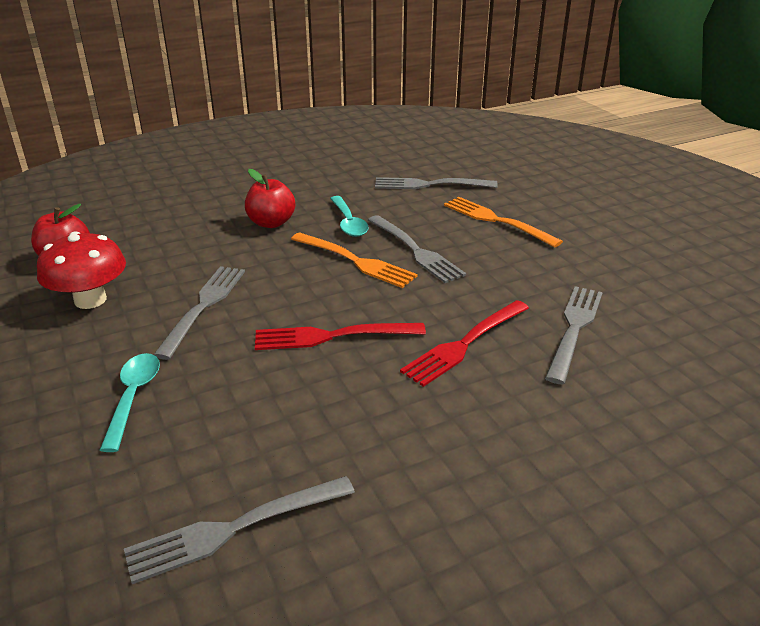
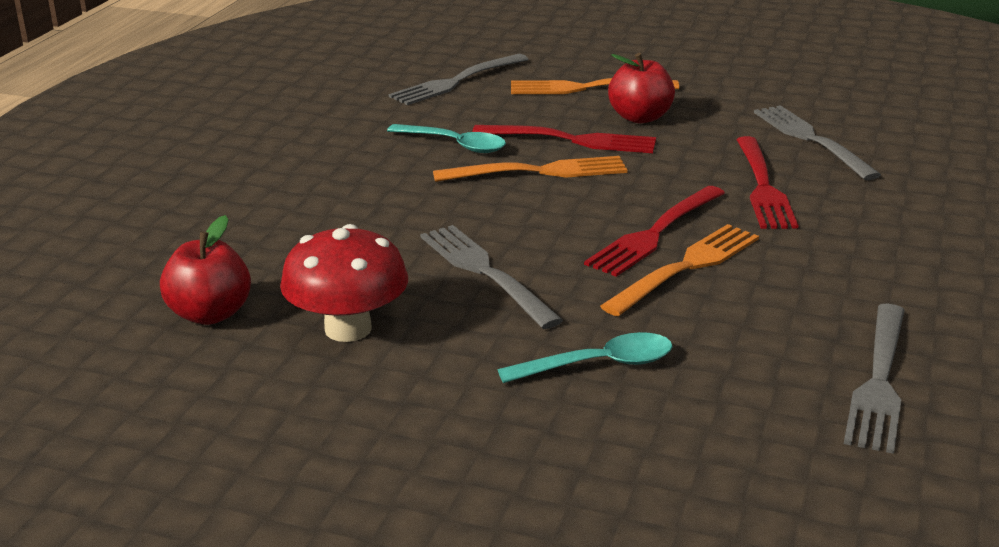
camera: 45 degrees left, 5 degrees down
(133, 397) = (599, 365): turquoise spoon -> turquoise spoon turned 120 degrees clockwise
(271, 223) = (373, 178): red apple -> red apple (640, 117)
(301, 369) = (686, 267): none -> orange fork
(415, 250) = (571, 140): grey fork -> red fork

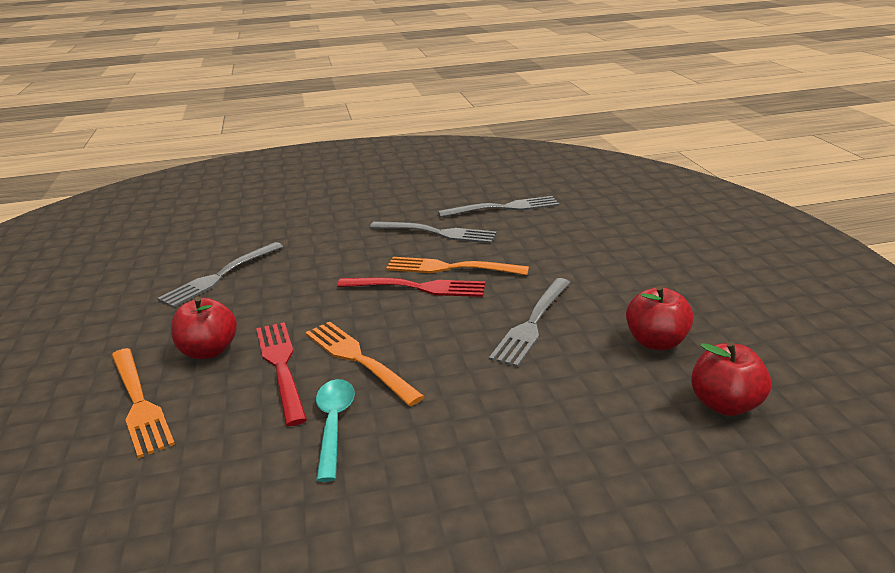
camera: 120 degrees left, 0 degrees up
(348, 329) = (656, 342): red mushroom -> red apple
(456, 81) = (145, 503): grey fork -> grey fork (437, 233)
(599, 365) = (577, 262): turquoise spoon -> none
(763, 186) = (315, 273): red fork -> none

